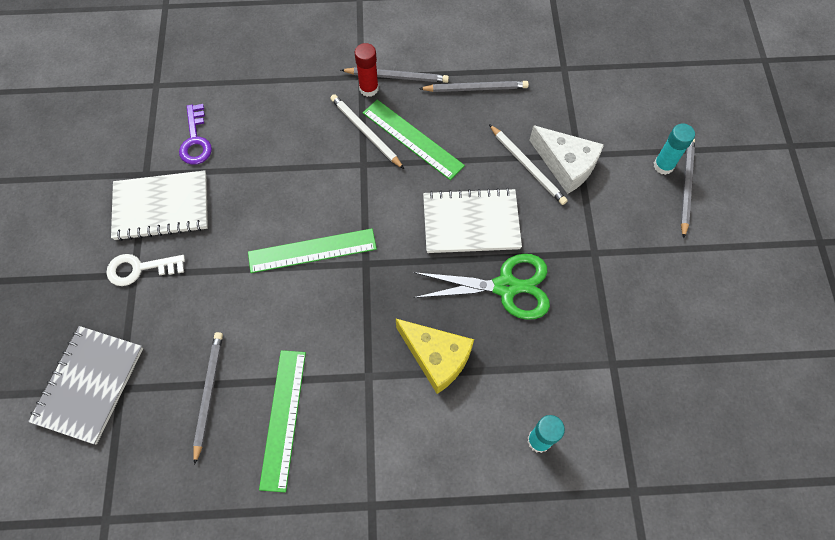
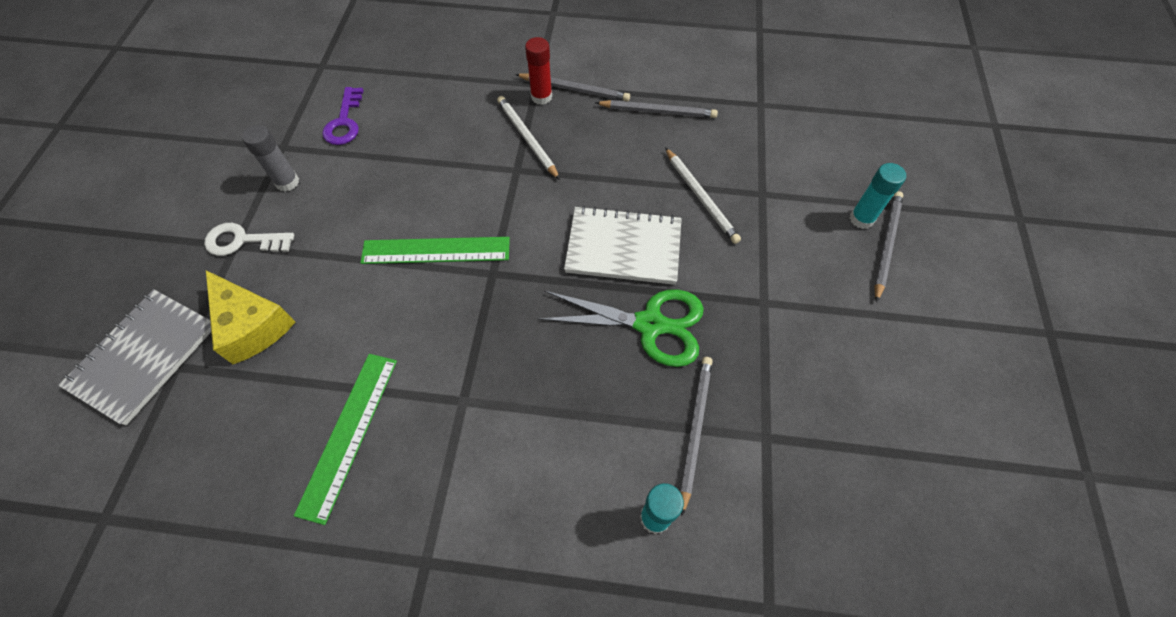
camera: 10 degrees right, 5 degrees down
(161, 207) = (287, 182): white notebook -> grey glue stick
(208, 394) = (272, 390): grey pencil -> grey pencil (694, 429)
(412, 139) = (577, 152): green ruler -> none
(436, 357) = (549, 392): yellow cheese -> yellow cheese (252, 325)
(566, 165) = (746, 202): white cheese -> none

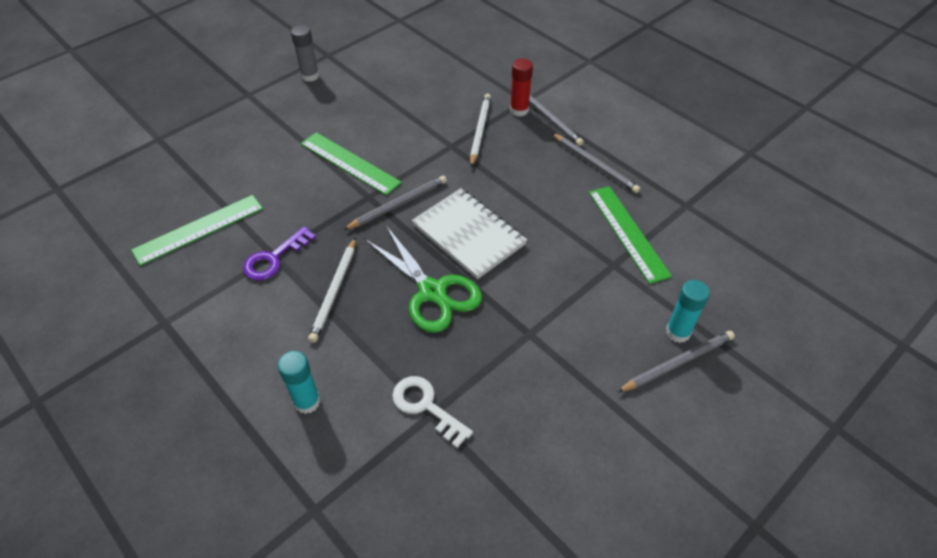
camera: 40 degrees right, 10 degrees down
(144, 356) = (149, 124): grey notebook -> none
(243, 241) = (254, 94): white key -> white key (426, 406)
(252, 325) = (213, 141): yellow cheese -> none
(344, 122) = (377, 59): purple key -> purple key (274, 258)
(694, 429) = (389, 373): grey pencil -> grey pencil (398, 204)
(701, 197) = (562, 238): white pencil -> white pencil (335, 291)
(744, 157) = (628, 233): none -> green ruler

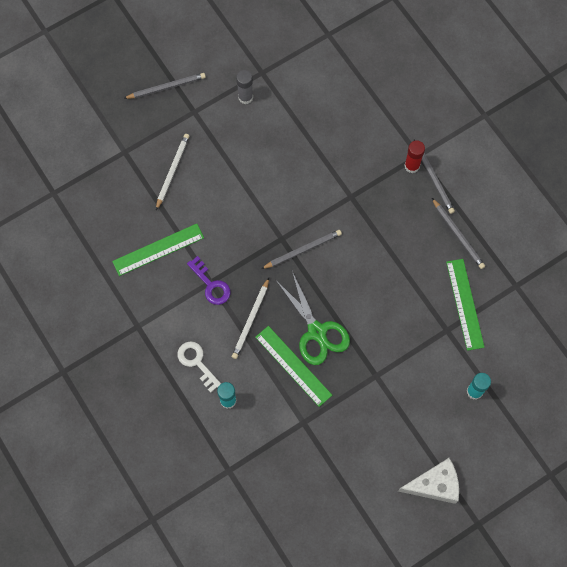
camera: 10 degrees right, 20 degrees up
(274, 258) = (211, 285): purple key -> purple key turned 90 degrees counterclockwise
(350, 163) = (270, 202): green ruler -> green ruler (293, 366)
(426, 406) = (301, 416): white key -> white key (197, 363)
(469, 235) = (350, 286): white notebook -> none
(480, 130) = (376, 184): white pencil -> white pencil (172, 171)
(663, 474) = (434, 484): none -> white cheese
(677, 363) = (467, 414): grey pencil -> grey pencil (166, 87)

